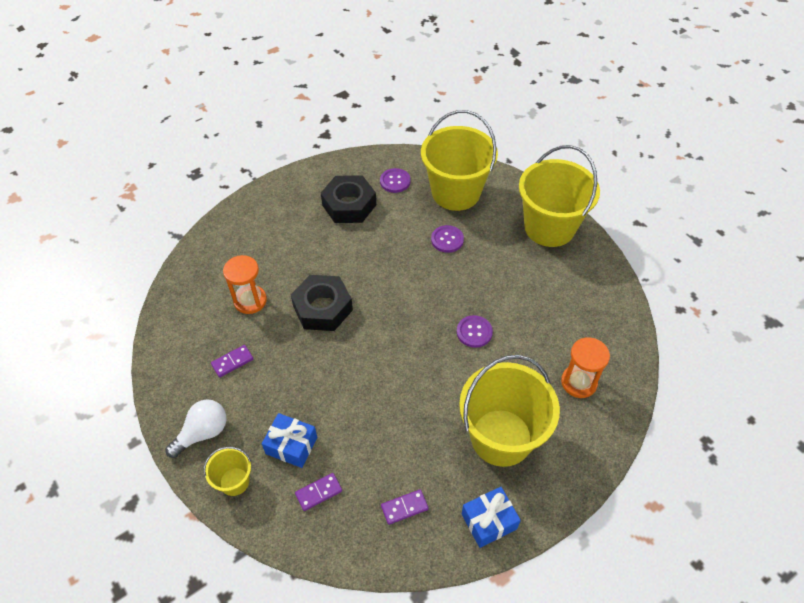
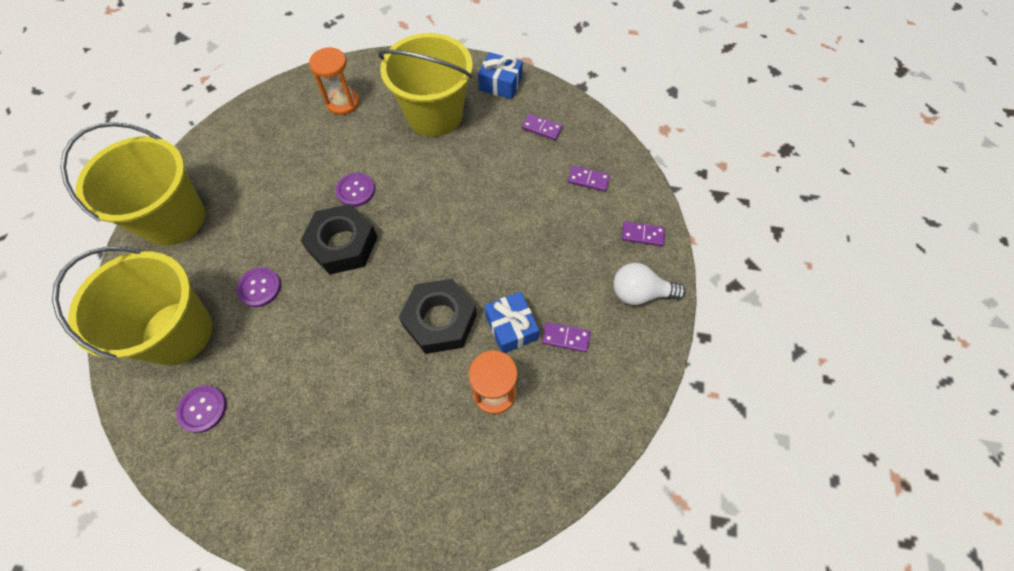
camera: 135 degrees left, 10 degrees up
(234, 481) = (642, 235): yellow bucket -> purple domino
(291, 445) = (578, 225): blue gift -> blue gift (511, 327)
(349, 205) = (281, 424): black nut -> black nut (343, 244)

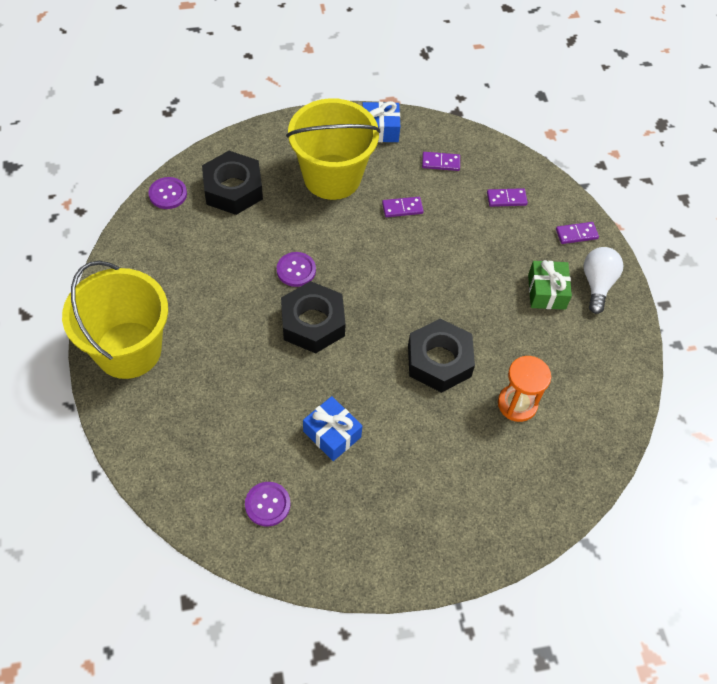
camera: 25 degrees left, 5 degrees down
(177, 332) = (201, 449): yellow bucket -> none
(259, 288) = (256, 385): purple button -> purple button (168, 194)
(343, 102) = (233, 189): orange hourglass -> black nut
(511, 327) = (504, 347): blue gift -> blue gift (332, 434)
(566, 338) = (554, 340): purple domino -> purple domino (402, 208)
(583, 284) = (546, 292): none -> green gift
(640, 293) = (597, 284): white light bulb -> white light bulb turned 120 degrees clockwise

